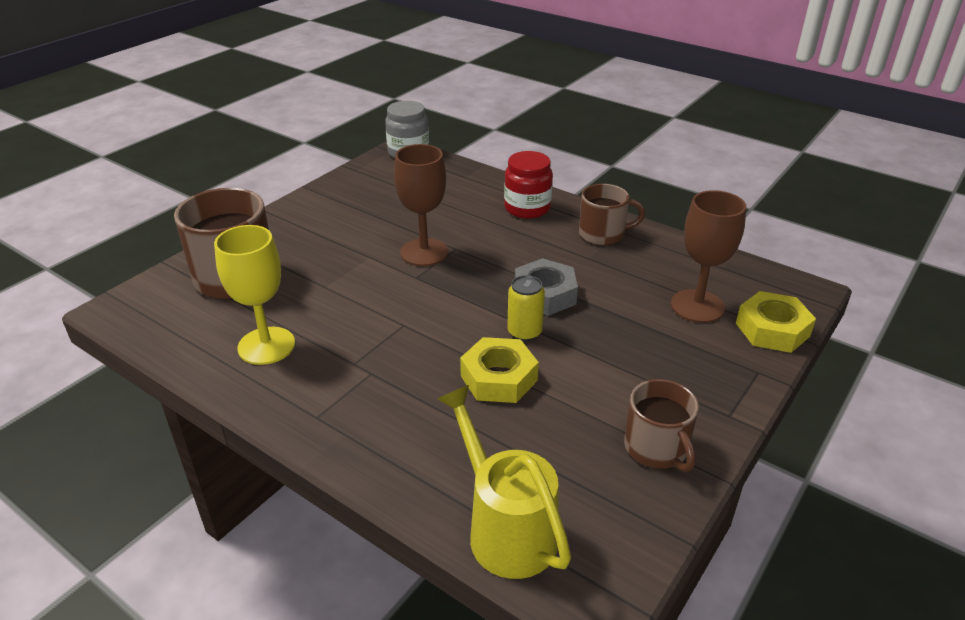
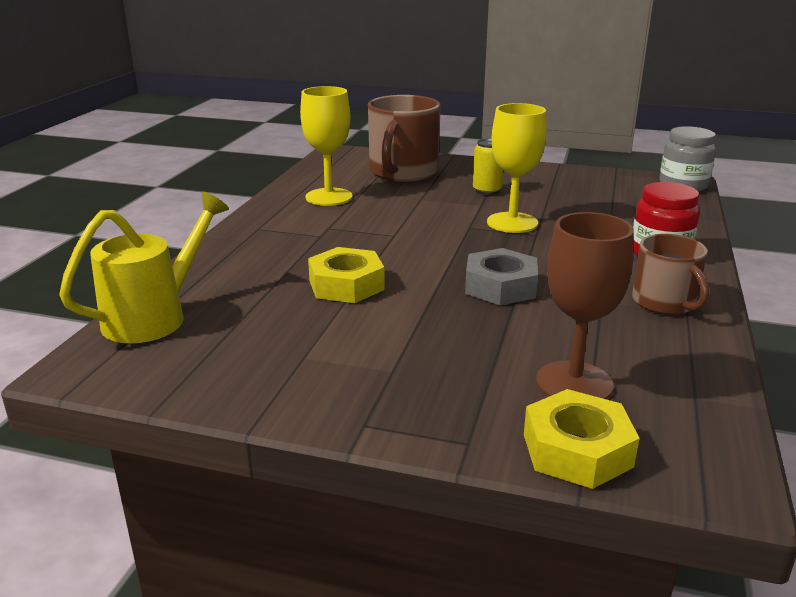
camera: 70 degrees right, 10 degrees down
(424, 252) = (512, 223): brown goblet -> yellow goblet
(524, 332) = (426, 286): yellow can -> yellow can (487, 191)
(656, 448) = (284, 379): brown mug -> none

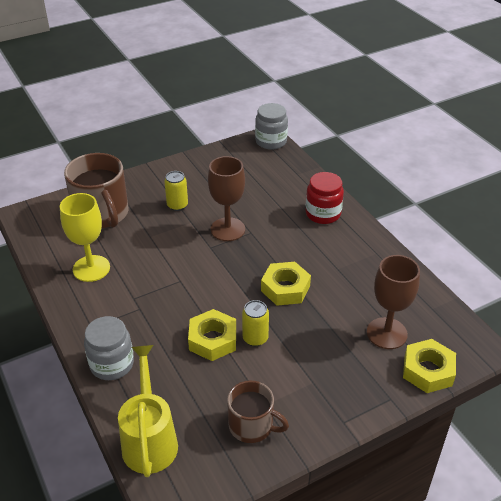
camera: 45 degrees left, 15 degrees up
(226, 256) = (112, 364): none -> grey jar
(392, 305) = (255, 338): none -> yellow can
(500, 286) = (285, 288): grey nut -> yellow nut
(512, 223) = (227, 229): yellow goblet -> brown goblet
(664, 302) = (362, 252): brown mug -> brown mug (252, 425)

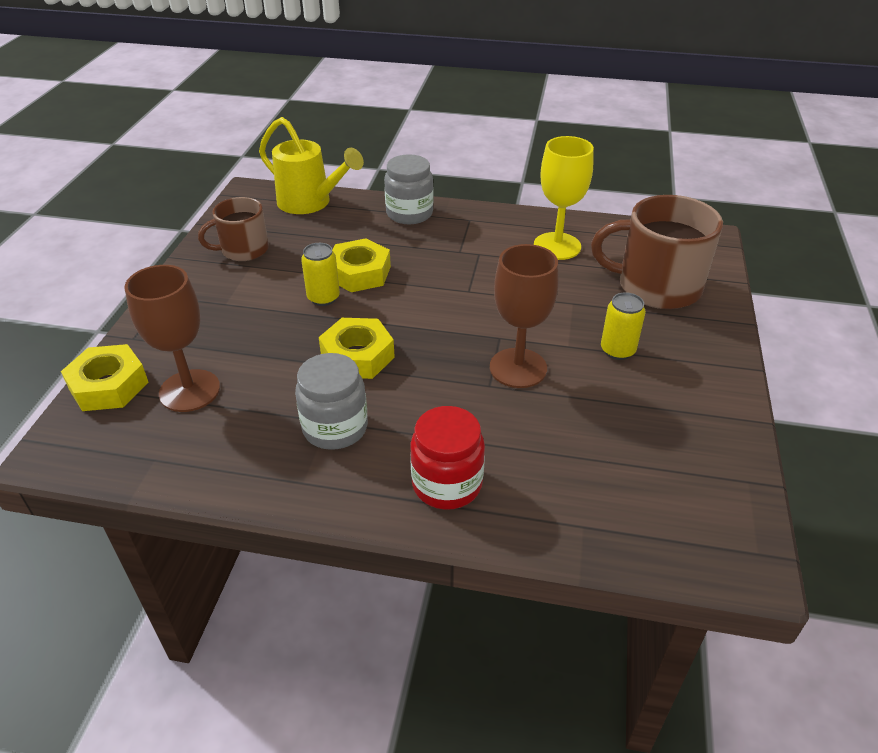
camera: 130 degrees right, 0 degrees up
(271, 141) = (726, 558): grey jar -> grey jar (335, 428)

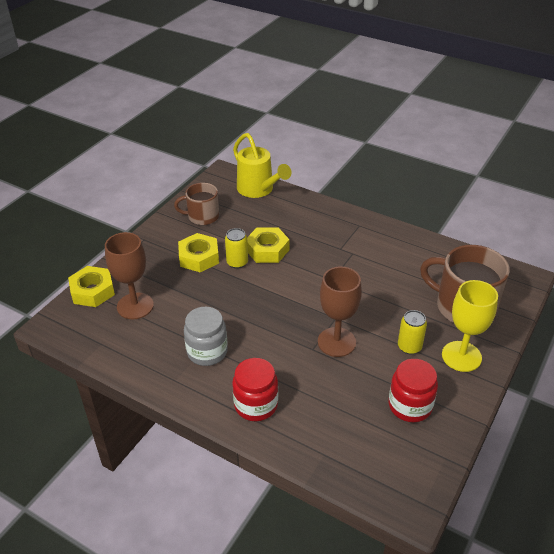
camera: 20 degrees right, 0 degrees up
(357, 356) = (240, 308): yellow nut -> yellow nut (199, 257)
(409, 213) = (320, 212): grey jar -> none
(557, 246) = (409, 259): yellow goblet -> yellow goblet (461, 356)
(662, 425) = (410, 406): none -> red jar

